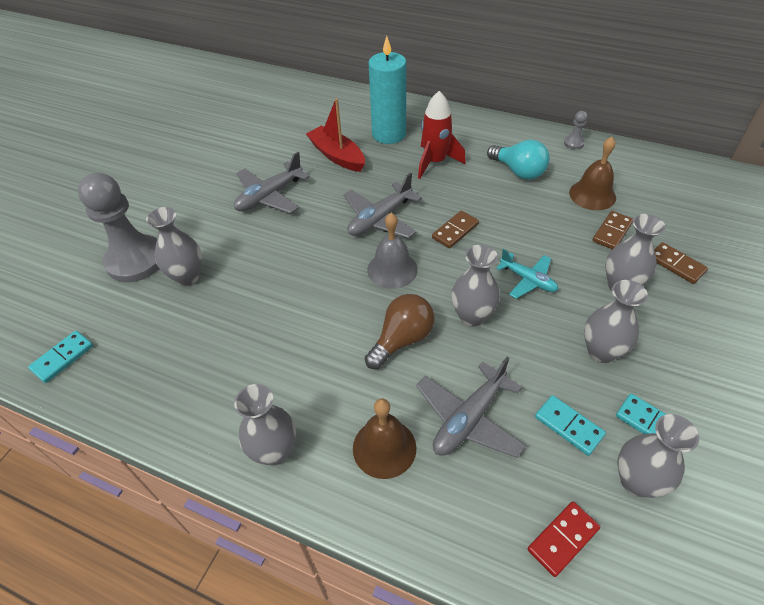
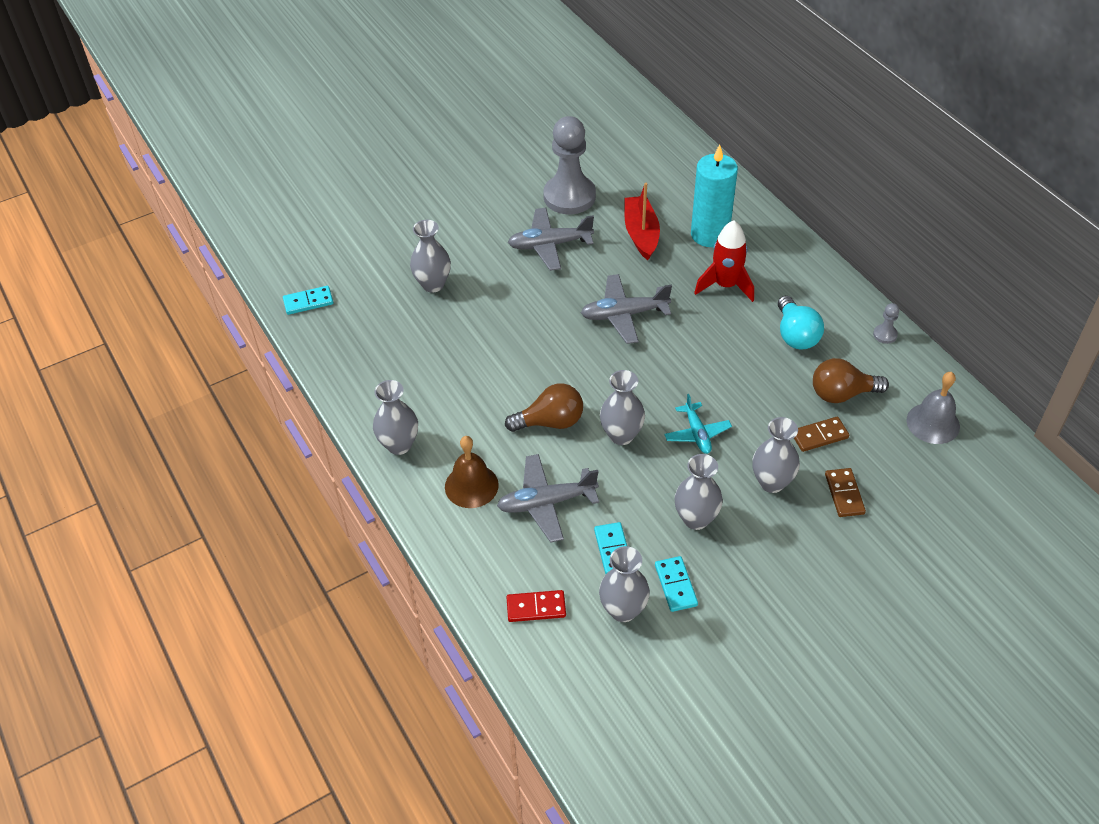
camera: 35 degrees right, 0 degrees up
(136, 260) = (405, 250): grey pawn -> grey pawn (569, 196)
(392, 269) = (593, 363): grey bell -> grey bell (933, 423)
(455, 231) = (678, 359): brown domino -> none
(592, 195) = (842, 394): brown bell -> brown light bulb

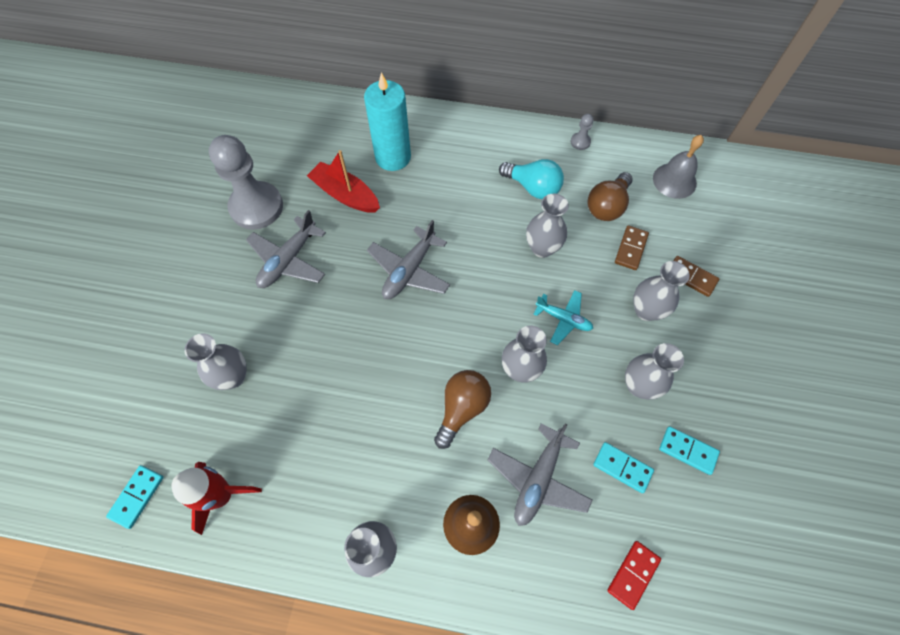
camera: 50 degrees left, 15 degrees up
(623, 610) = (683, 508): grey vase -> grey vase (542, 248)
(725, 285) = (448, 188): red rocket -> red rocket (222, 495)

